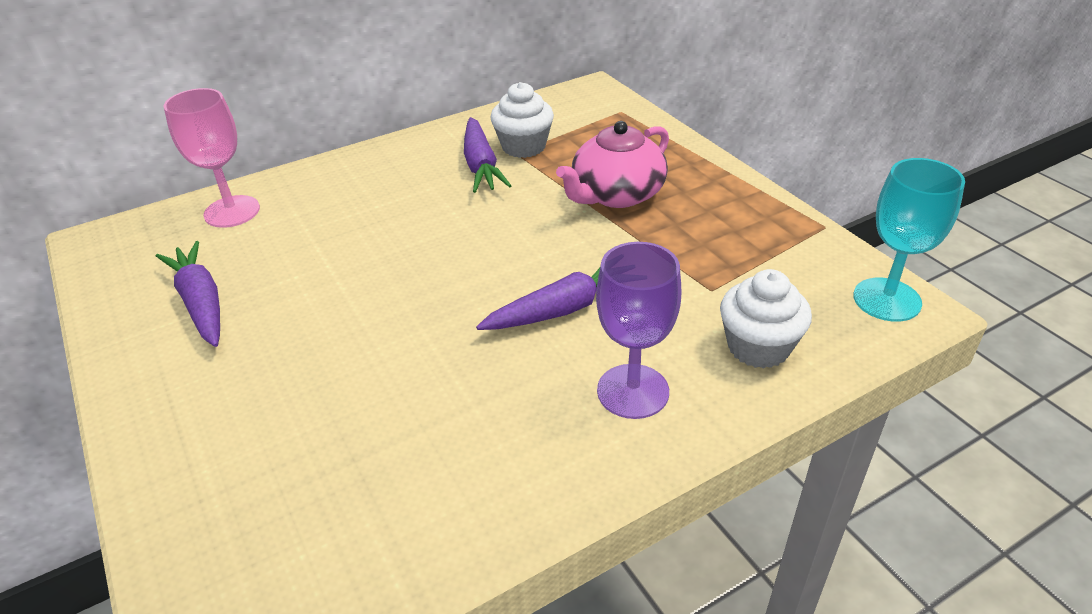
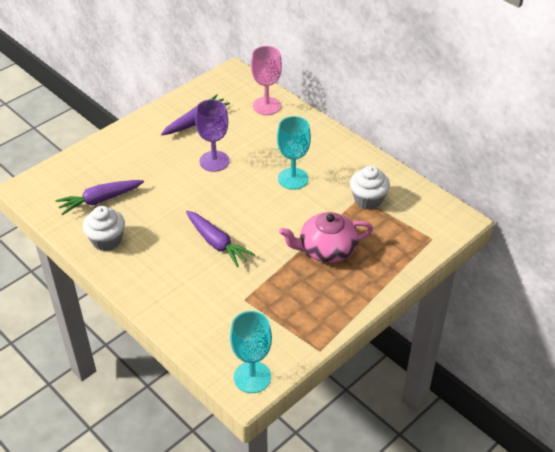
camera: 75 degrees right, 5 degrees up
(440, 206) = (293, 178): none -> turquoise goblet
(481, 165) = (340, 185): purple carrot -> purple carrot (100, 200)
(616, 194) = (326, 249): pink teapot -> pink teapot turned 45 degrees counterclockwise
(633, 391) = (163, 276): purple goblet -> purple goblet (214, 161)
(758, 347) = (201, 320): white cupcake -> white cupcake (107, 240)

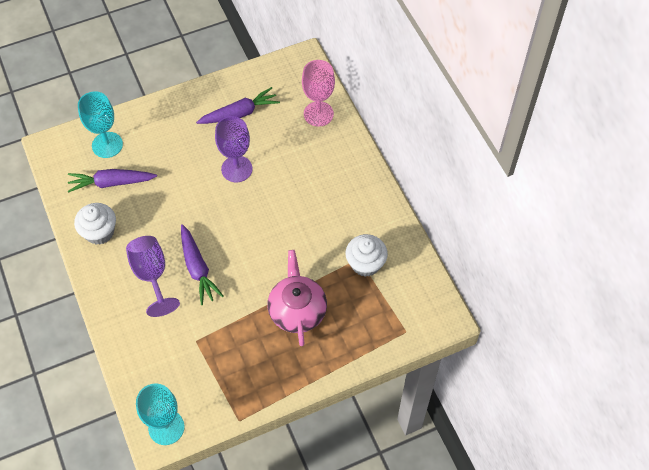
camera: 20 degrees right, 15 degrees up
(175, 260) = (152, 275): none -> purple goblet
(293, 178) = (303, 214): turquoise goblet -> turquoise goblet (107, 145)
(326, 249) = (297, 310): pink teapot -> pink teapot turned 75 degrees clockwise

